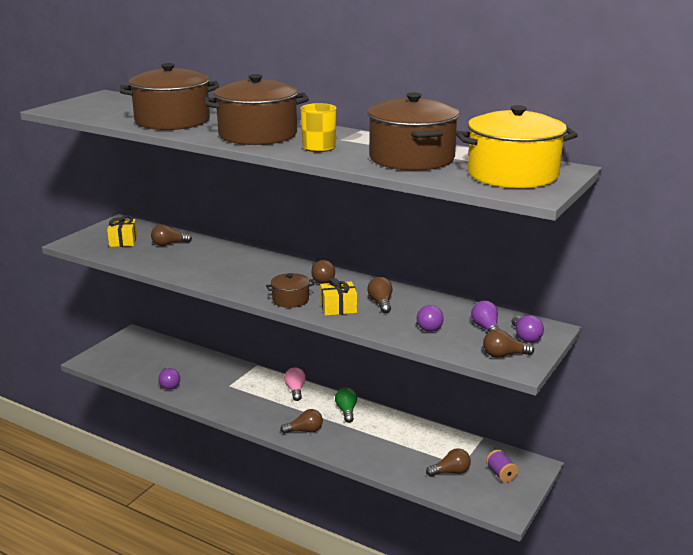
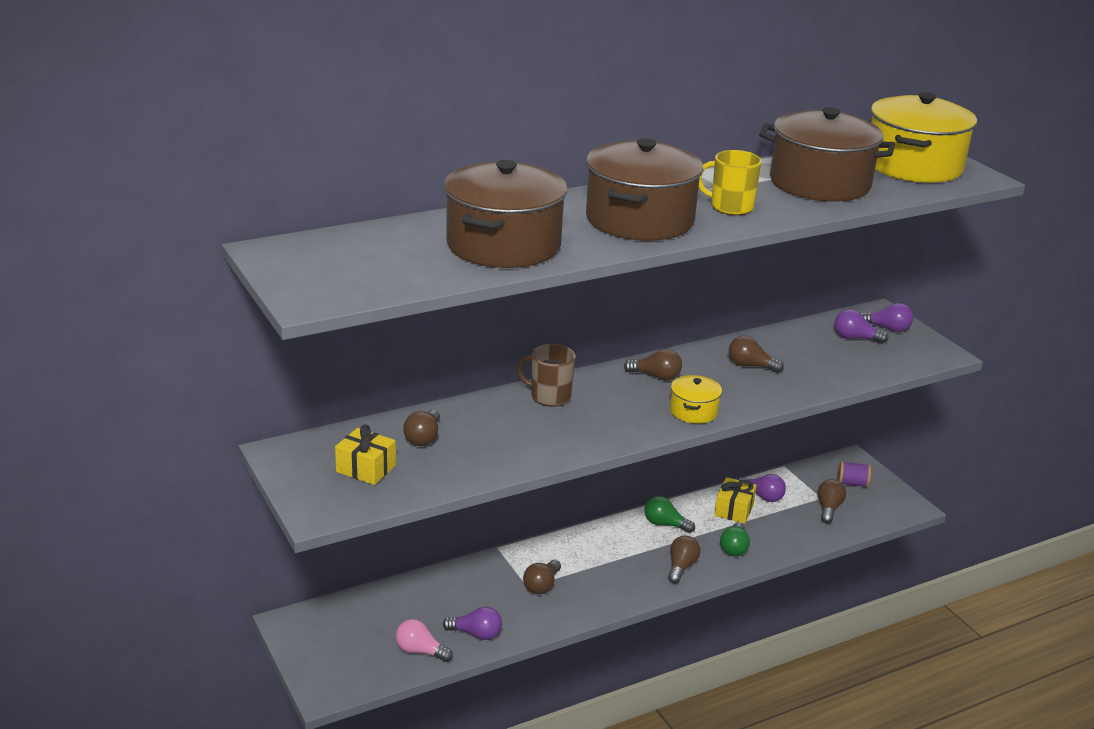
camera: 60 degrees left, 5 degrees up
(254, 259) = (549, 396): none -> brown mug
(290, 300) = (693, 411): brown pot -> yellow pot
(295, 390) = (587, 541): pink light bulb -> pink light bulb (420, 651)
(338, 308) = (741, 392): yellow gift -> yellow gift (734, 510)
(350, 445) = (734, 548): none -> green light bulb
(429, 326) = (827, 362): purple light bulb -> purple light bulb (762, 496)
(504, 355) = (915, 351): brown light bulb -> brown light bulb (542, 585)

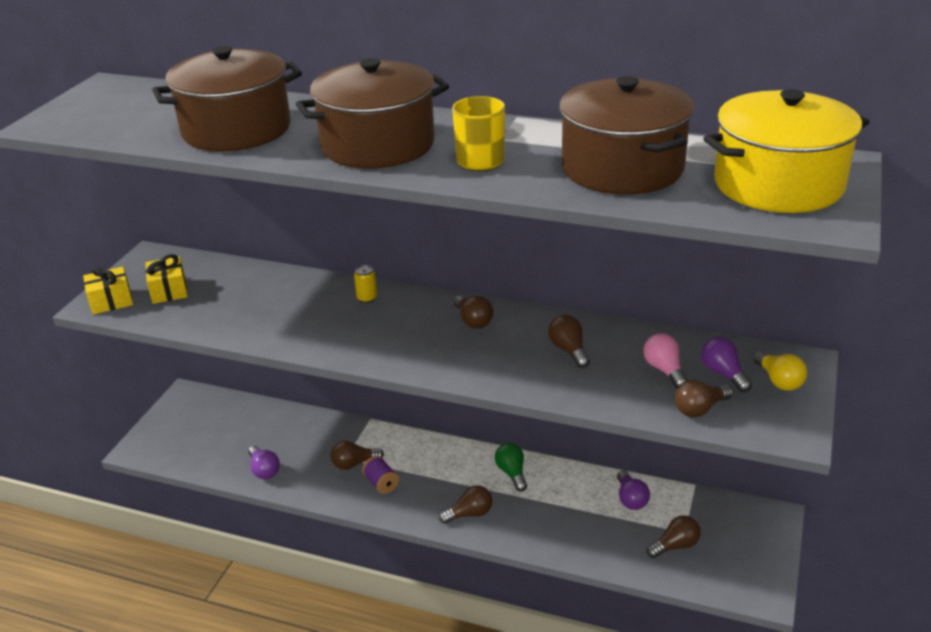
camera: 50 degrees right, 5 degrees up
(420, 651) = (218, 459): pink light bulb -> pink light bulb (664, 370)
(423, 438) = (236, 287): brown light bulb -> brown light bulb (699, 409)
(549, 396) = (367, 298): brown mug -> yellow can
(693, 411) = (446, 363): yellow pot -> none
(734, 510) = (587, 495): yellow gift -> yellow gift (111, 301)
(734, 548) = (535, 526): green light bulb -> none
(852, 483) = (737, 537): purple spool -> purple spool (381, 483)
(887, 328) = (778, 380): purple light bulb -> yellow light bulb

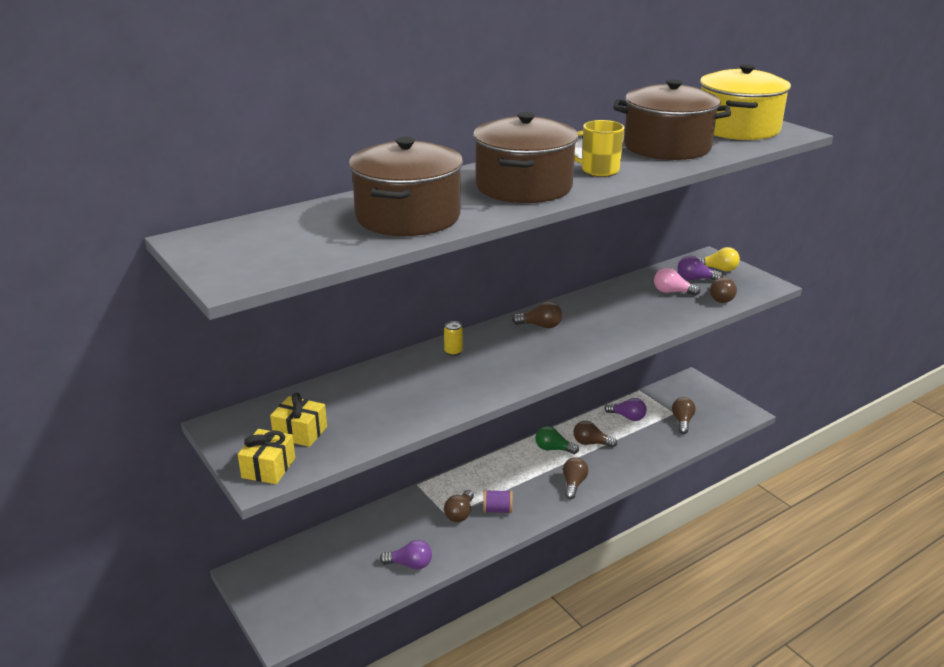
camera: 55 degrees left, 5 degrees down
(569, 350) = (616, 309): brown light bulb -> brown light bulb (591, 443)

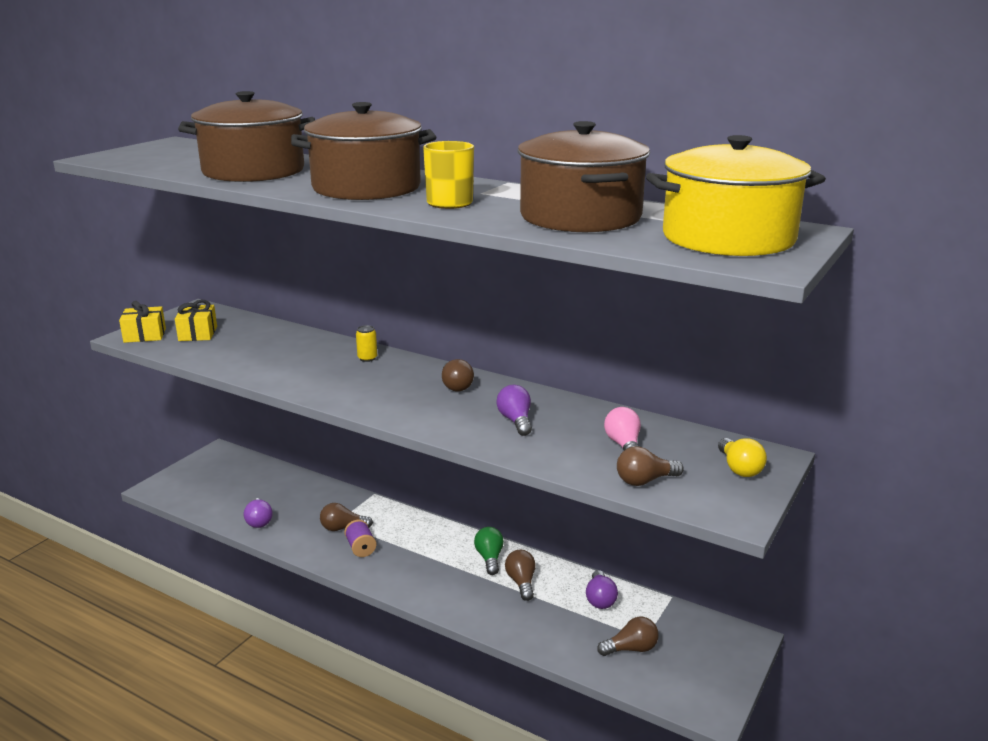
camera: 65 degrees right, 5 degrees down
(573, 484) = (434, 587): brown light bulb -> none
(695, 279) = (683, 456): purple light bulb -> purple light bulb (516, 421)

